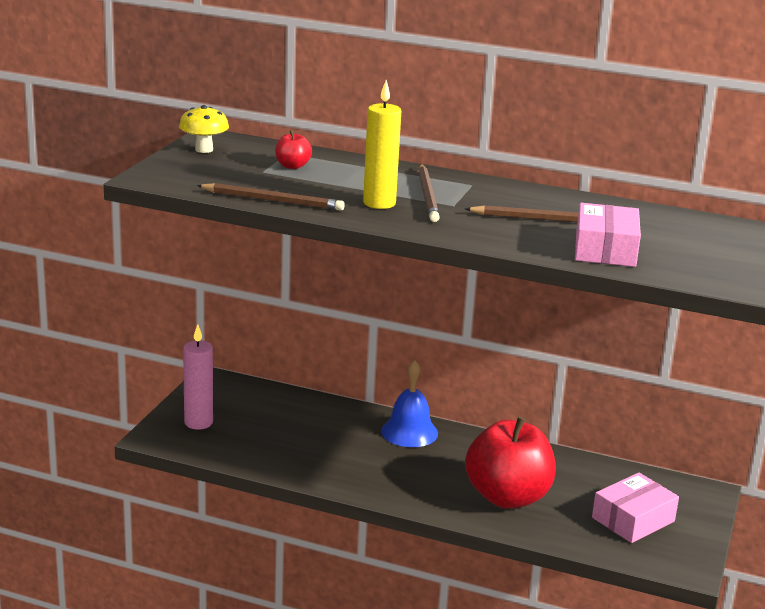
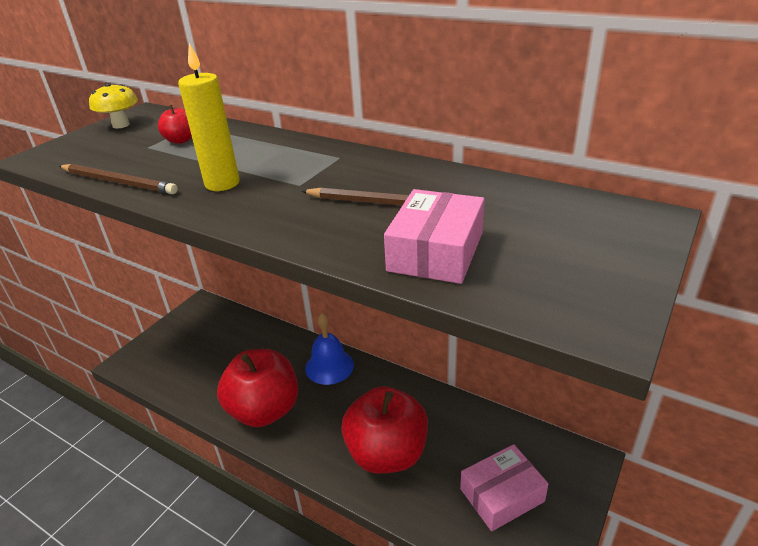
camera: 15 degrees right, 10 degrees up
(198, 422) = (166, 349): pink candle -> none
(355, 470) = (264, 410): none -> red apple
(427, 195) = (282, 172): brown pencil -> none

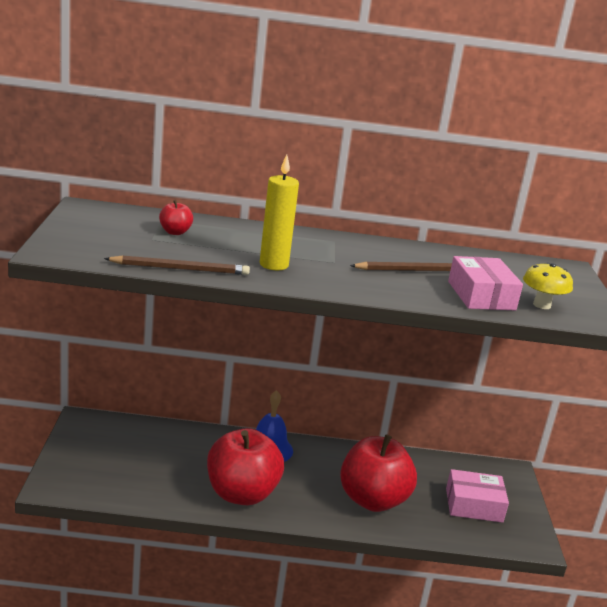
camera: 35 degrees left, 10 degrees down
(121, 125) = (85, 220): yellow mushroom -> yellow mushroom (541, 305)
(502, 495) = (474, 505): pink box -> pink box turned 60 degrees clockwise

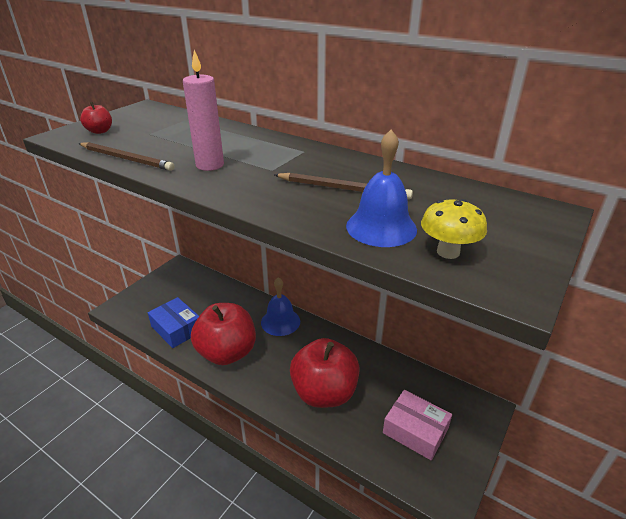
camera: 35 degrees right, 10 degrees up
(157, 487) = (177, 329): none -> blue box
(175, 232) = (176, 130): red apple -> red apple (100, 131)
(274, 265) = (210, 165): yellow candle -> pink candle
(481, 295) = (381, 227): pink box -> blue bell

